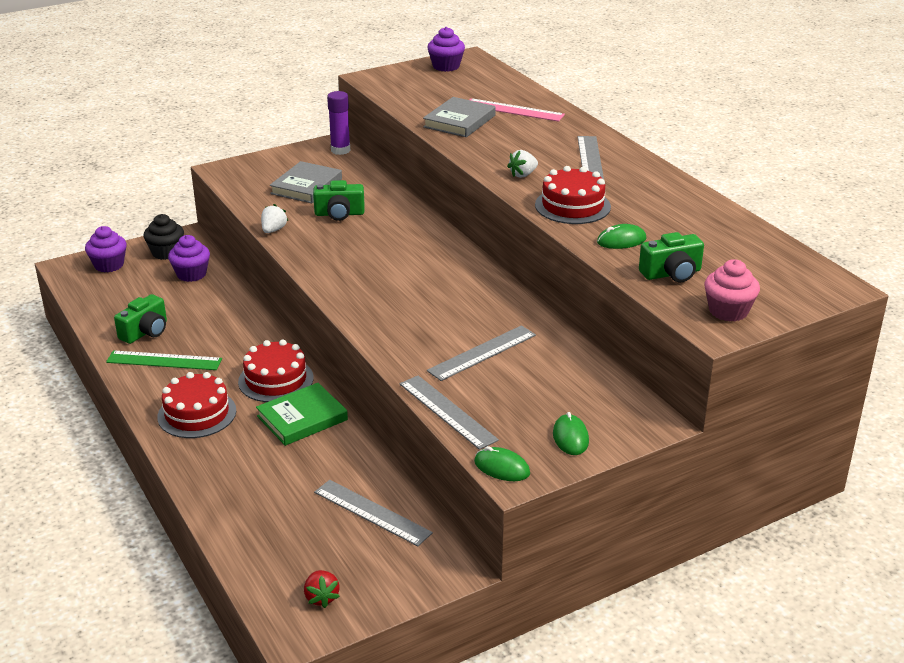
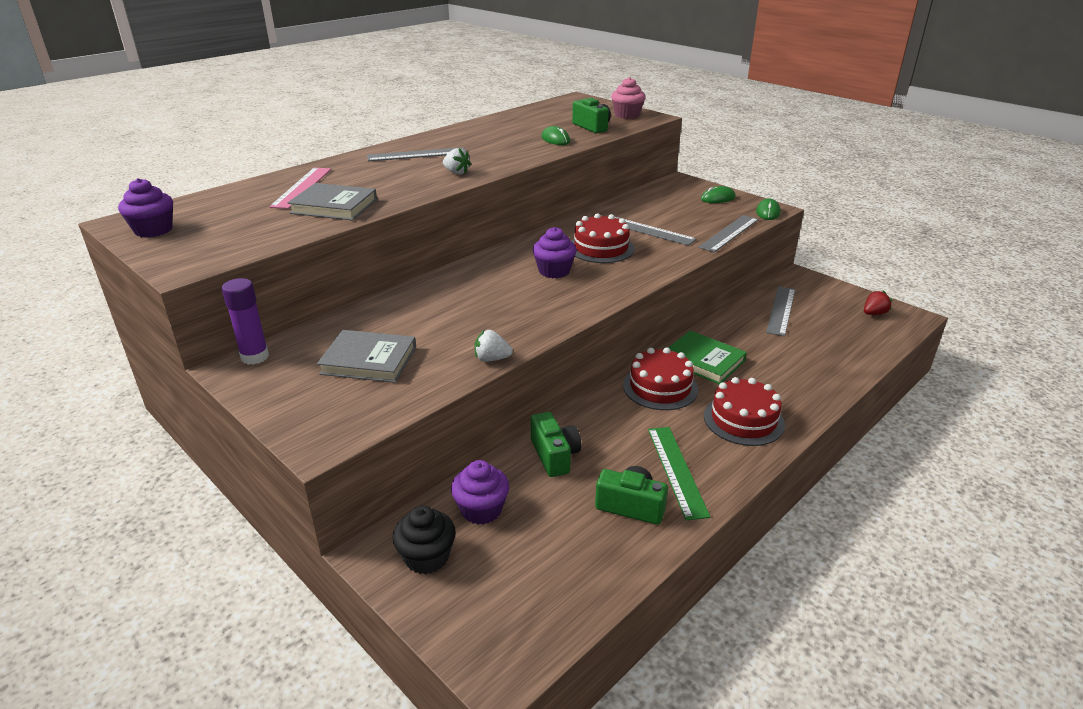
camera: 105 degrees left, 0 degrees up
(109, 265) = (479, 614): purple cupcake -> purple cupcake (554, 271)
(339, 214) = (438, 325): green camera -> green camera (554, 455)
(572, 206) = (508, 154): red cake -> red cake (601, 248)

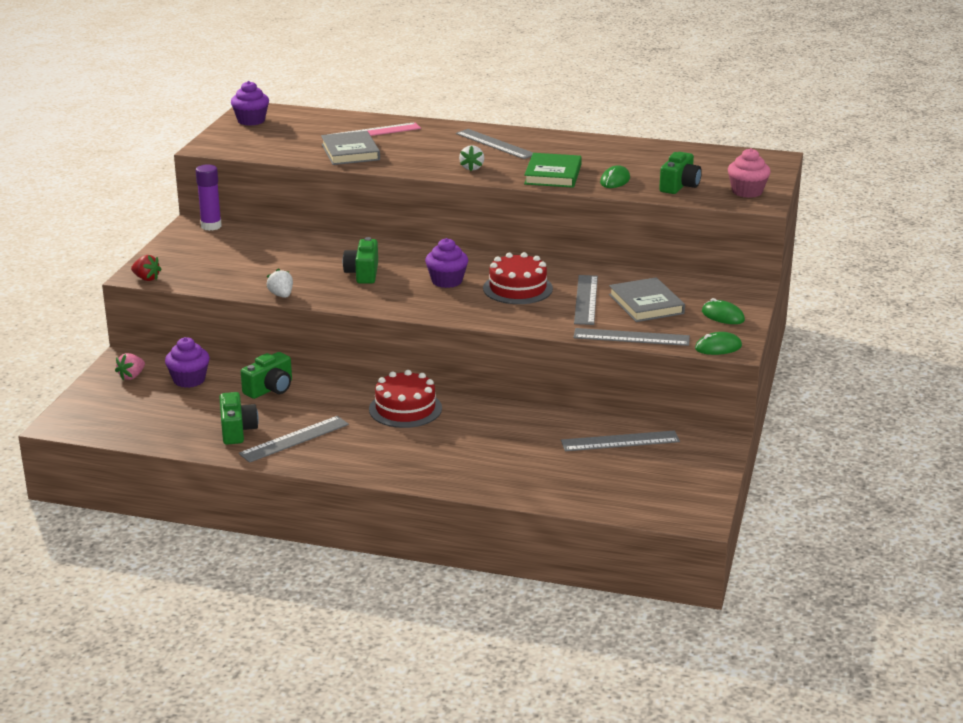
camera: 60 degrees right, 5 degrees down
(369, 360) = (240, 259): grey book -> grey book (646, 304)
(426, 557) = (132, 376): black cupcake -> pink strawberry
(491, 303) = (363, 273): none -> green camera
(676, 470) = (294, 439): green ruler -> grey ruler
(703, 361) = (471, 419): green book -> green book (553, 174)
(743, 420) = (392, 454): red cake -> none
(874, 313) = (678, 495): red strawberry -> red strawberry (146, 278)

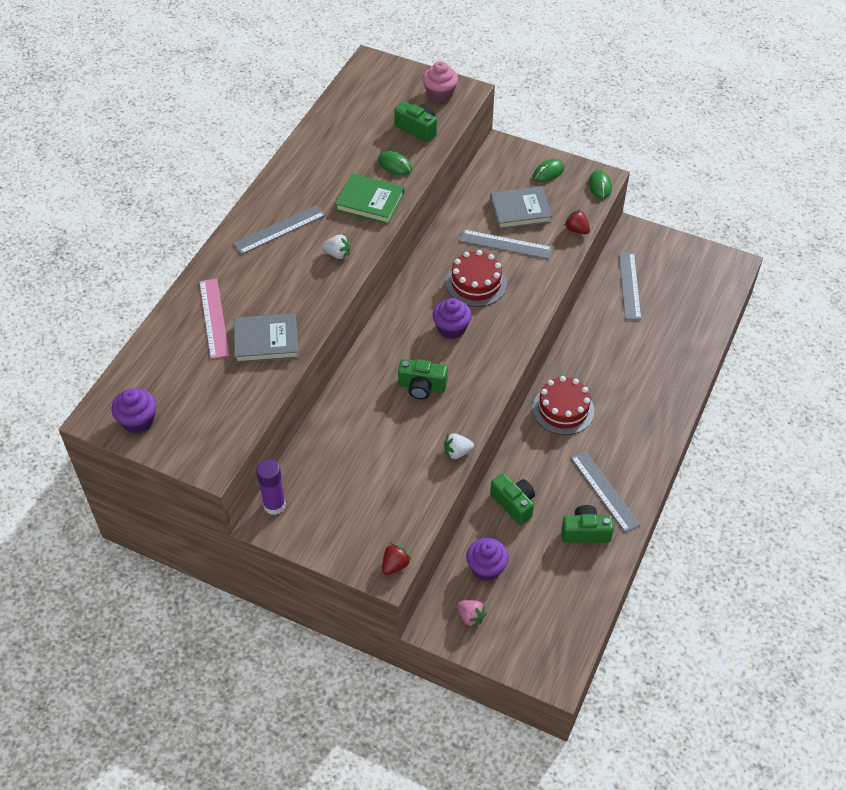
camera: 80 degrees left, 25 degrees up
(631, 337) = (576, 230): grey ruler -> red strawberry

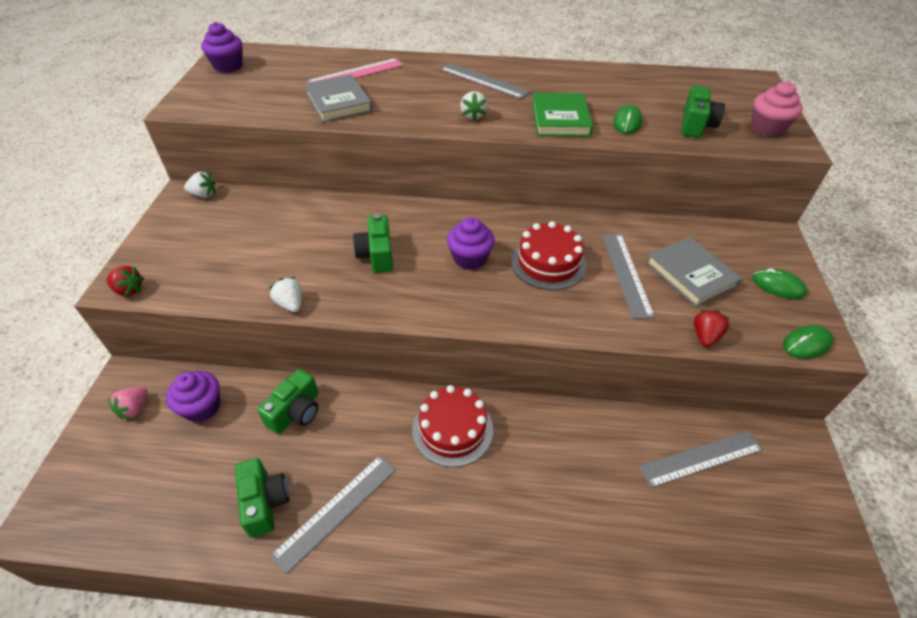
camera: 70 degrees right, 5 degrees down
(274, 505) = (203, 195): purple glue stick -> white strawberry

